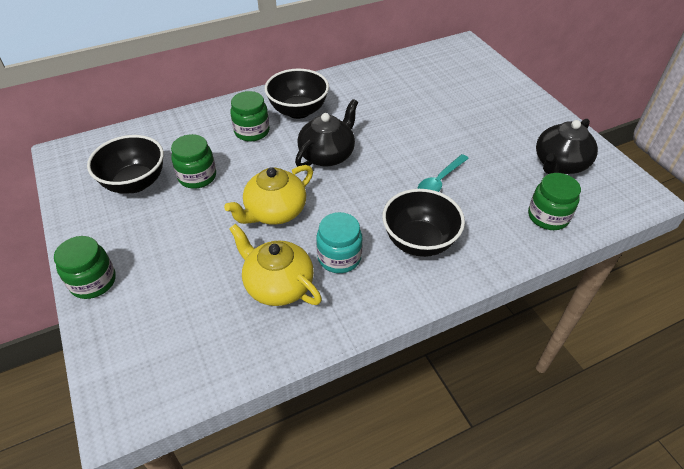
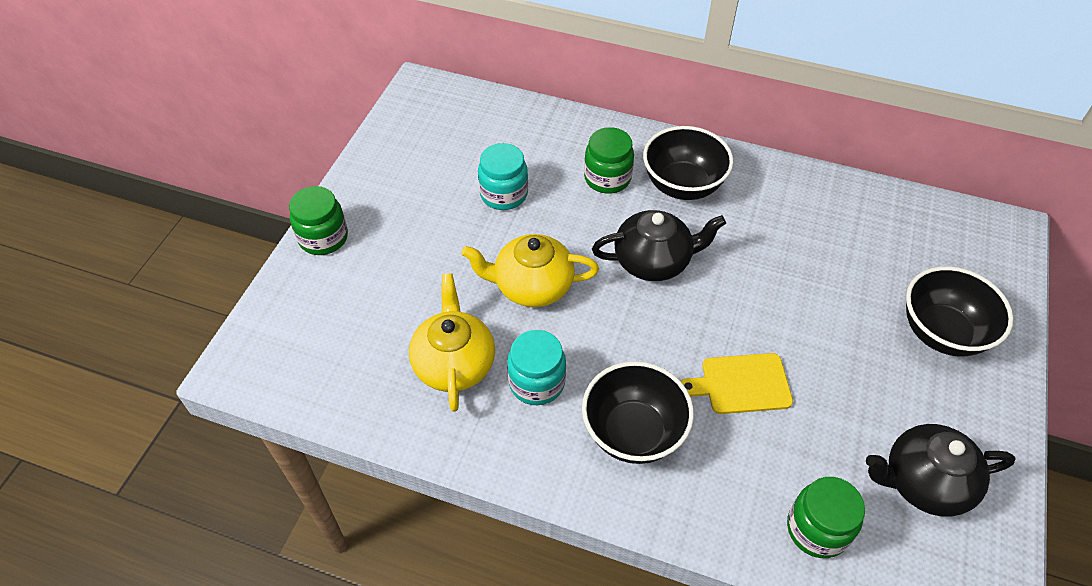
camera: 45 degrees right, 5 degrees up
(135, 183) = (446, 162): black bowl -> black bowl (941, 332)
(197, 177) = (504, 194): green jar -> turquoise jar
(440, 180) = (741, 384): turquoise spoon -> yellow cutting board

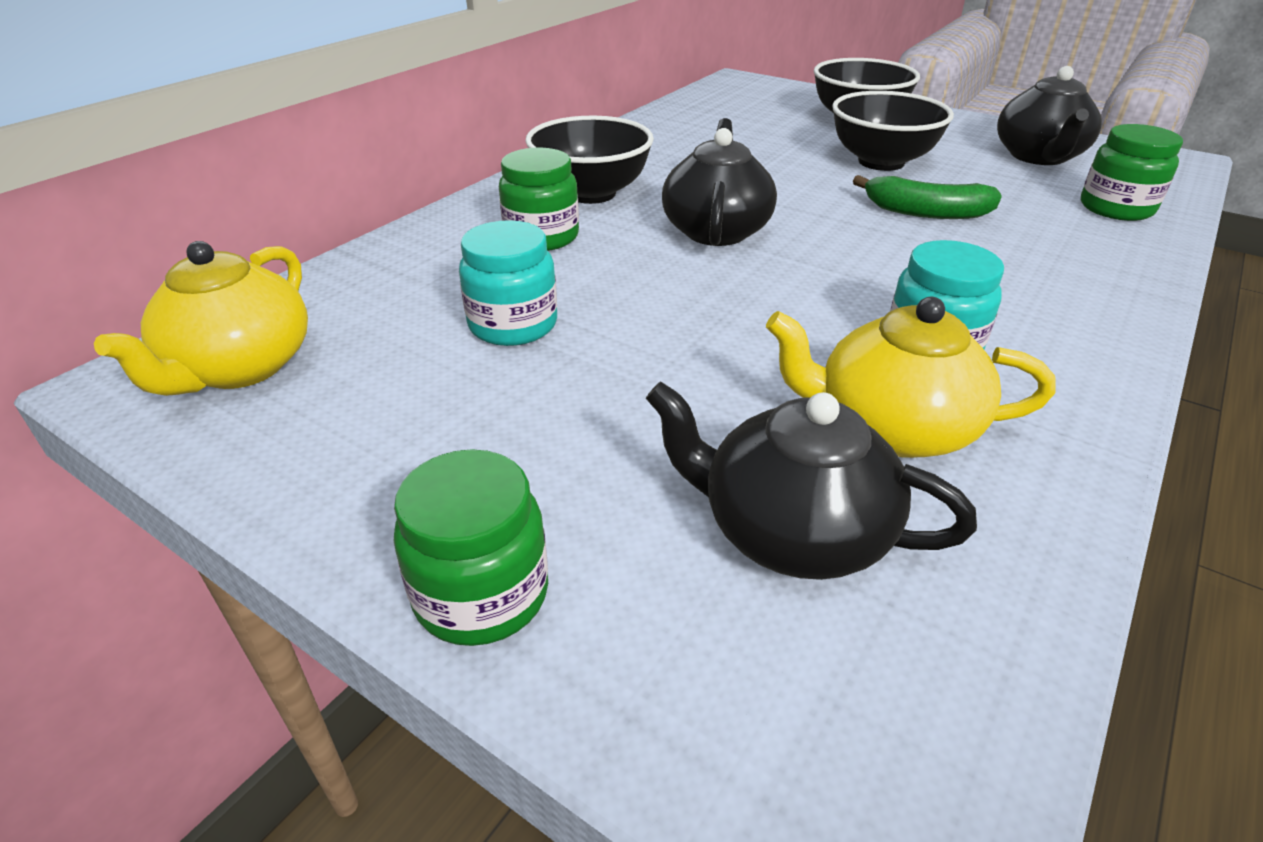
camera: 75 degrees left, 15 degrees down
(372, 327) = (791, 531): none -> black teapot
(531, 286) = (732, 326): yellow teapot -> yellow teapot (239, 368)
(633, 432) = (1011, 287): black bowl -> black bowl (881, 162)
(741, 384) = (925, 212): yellow cutting board -> green banana

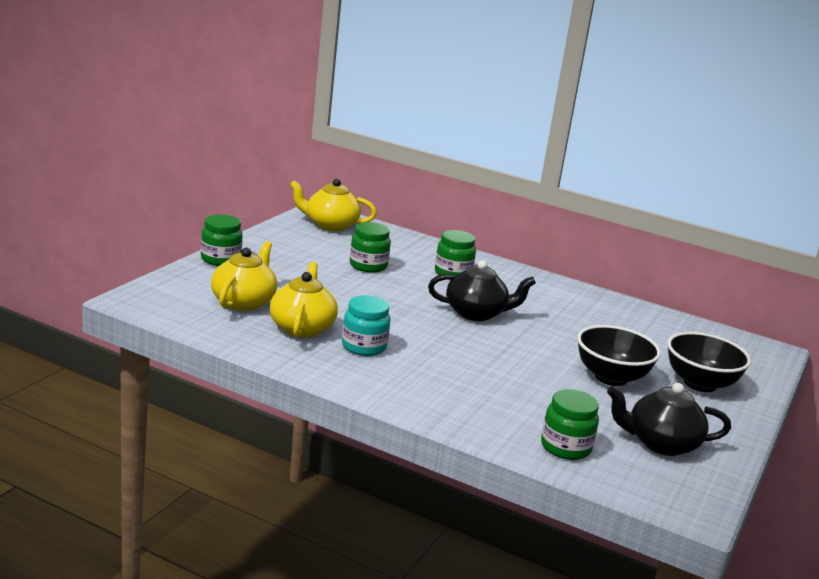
camera: 80 degrees right, 15 degrees down
(513, 325) = (368, 266): turquoise jar -> green jar
(591, 193) = (512, 286): black bowl -> none
(791, 531) = (244, 302): black teapot -> yellow teapot
(925, 212) = (527, 376): green banana -> none

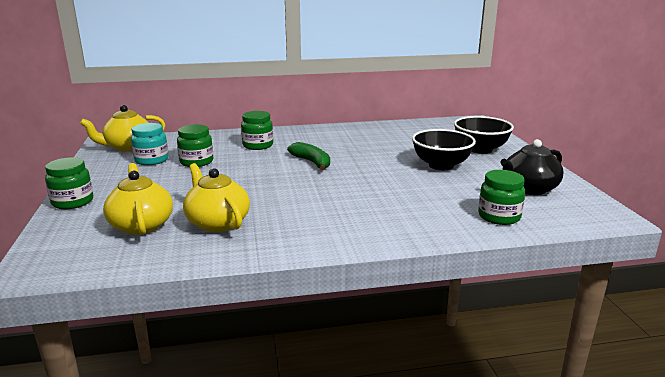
camera: 35 degrees left, 0 degrees up
(364, 347) = (282, 215): turquoise jar -> turquoise jar (151, 160)
(476, 313) = (312, 162): black teapot -> green banana

